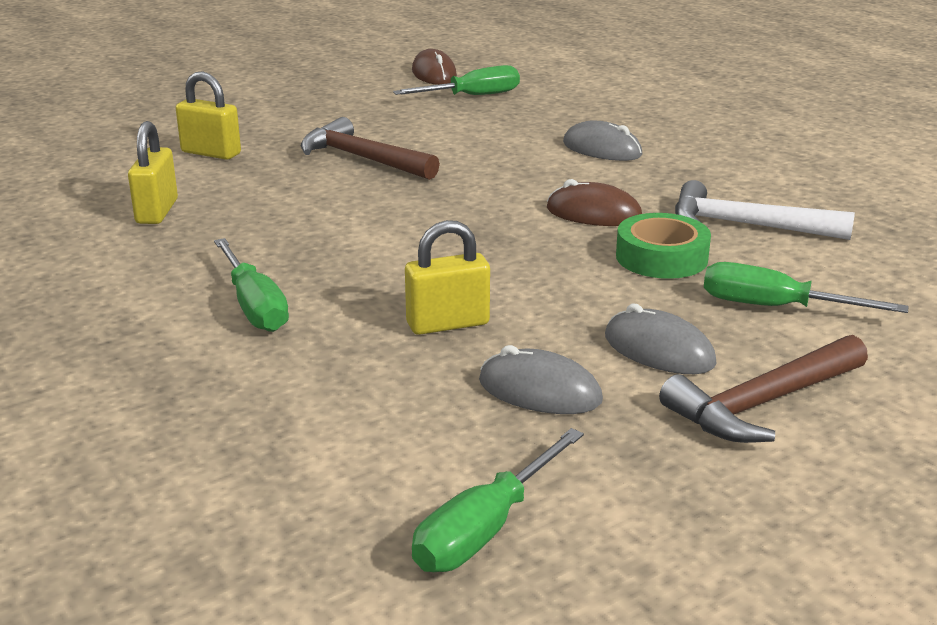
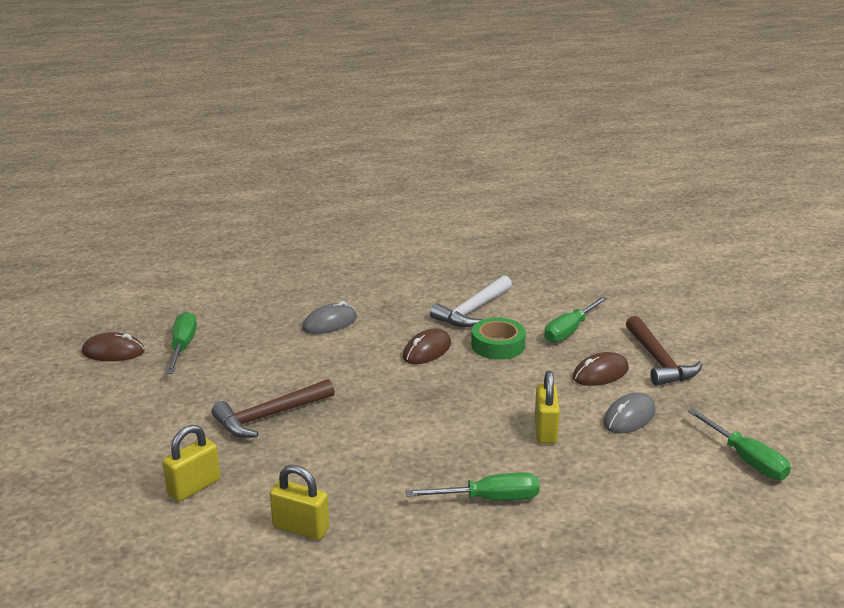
camera: 70 degrees left, 0 degrees up
(659, 350) = (600, 373): grey mouse -> brown mouse

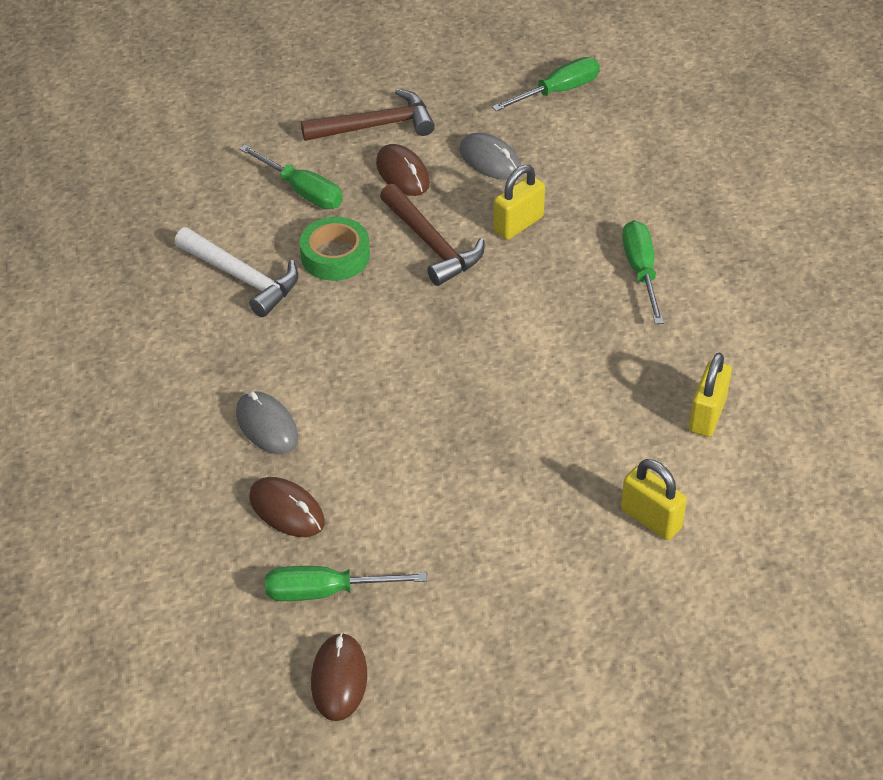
camera: 90 degrees left, 20 degrees up
(269, 416) = (502, 466): brown hammer -> brown hammer (432, 244)
(427, 350) = (346, 322): brown mouse -> brown mouse (287, 510)
(545, 430) = (518, 224): yellow padlock -> yellow padlock turned 45 degrees counterclockwise

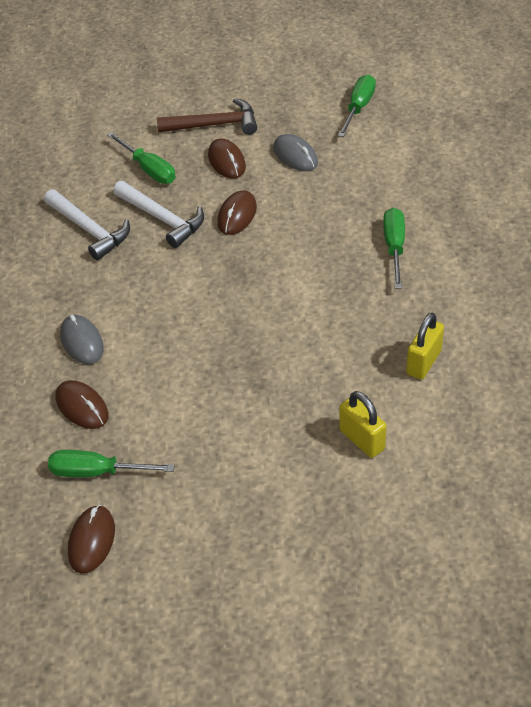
camera: 10 degrees right, 0 degrees up
(335, 256) = (162, 219): green tape -> white hammer
(432, 244) = (237, 215): brown hammer -> brown mouse
(518, 224) = (306, 205): yellow padlock -> none
(558, 91) = (358, 108): green screwdriver -> green screwdriver turned 45 degrees counterclockwise

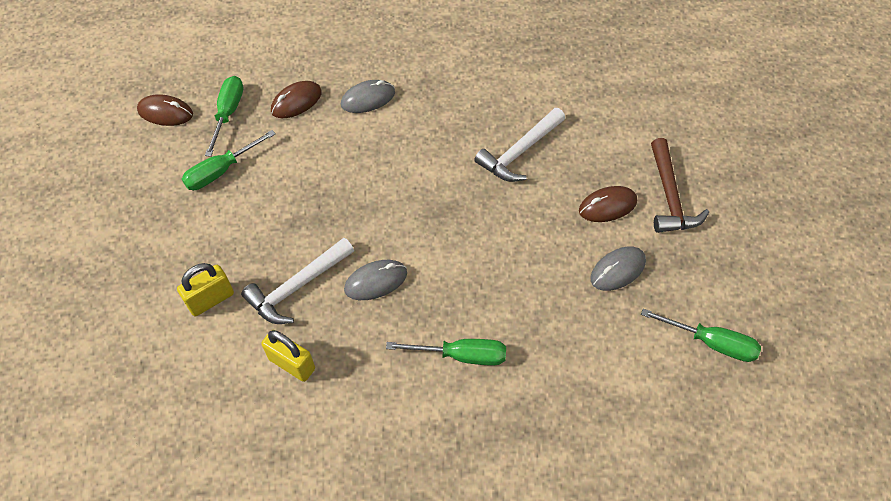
camera: 90 degrees right, 10 degrees up
(89, 230) = (508, 98): white hammer -> white hammer (297, 287)
(149, 169) = (594, 141): green screwdriver -> green screwdriver (221, 171)
(237, 215) = (521, 213): brown mouse -> none
(324, 311) = (376, 281): none -> grey mouse

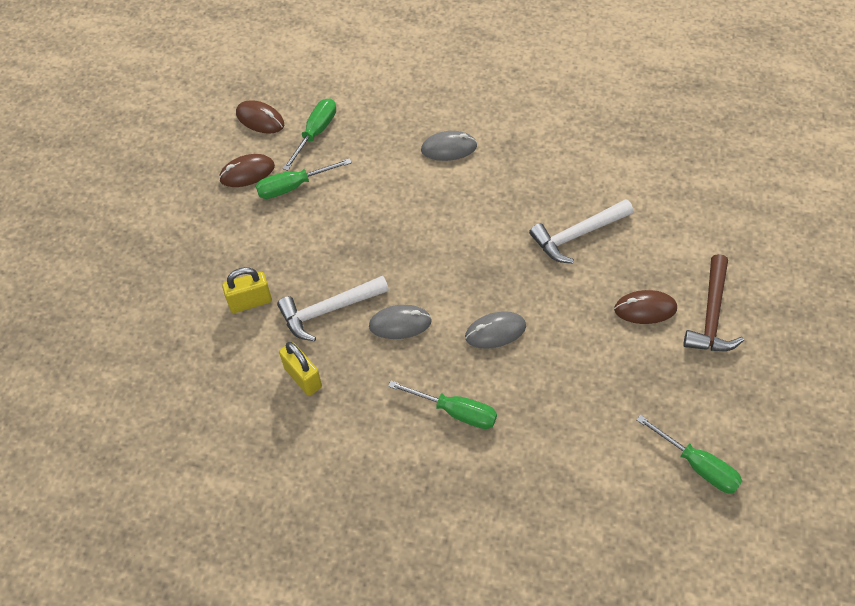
camera: 20 degrees right, 0 degrees up
(296, 102) = (381, 136): brown mouse -> brown mouse (247, 173)
(617, 270) = (632, 373): grey mouse -> grey mouse (495, 331)

